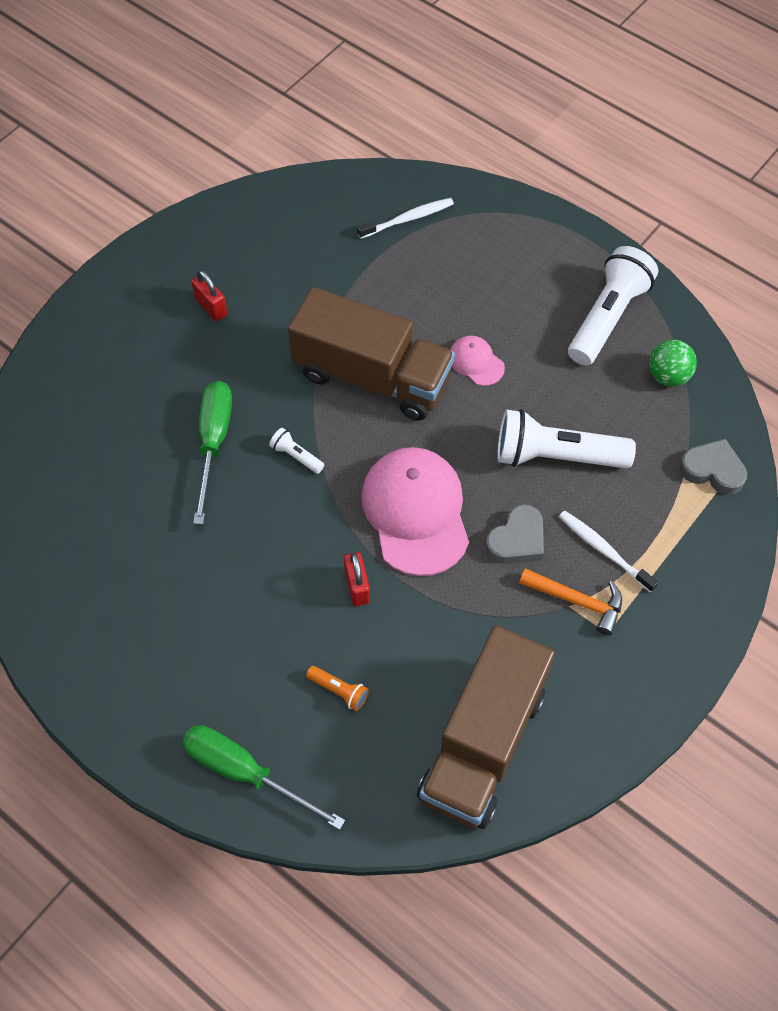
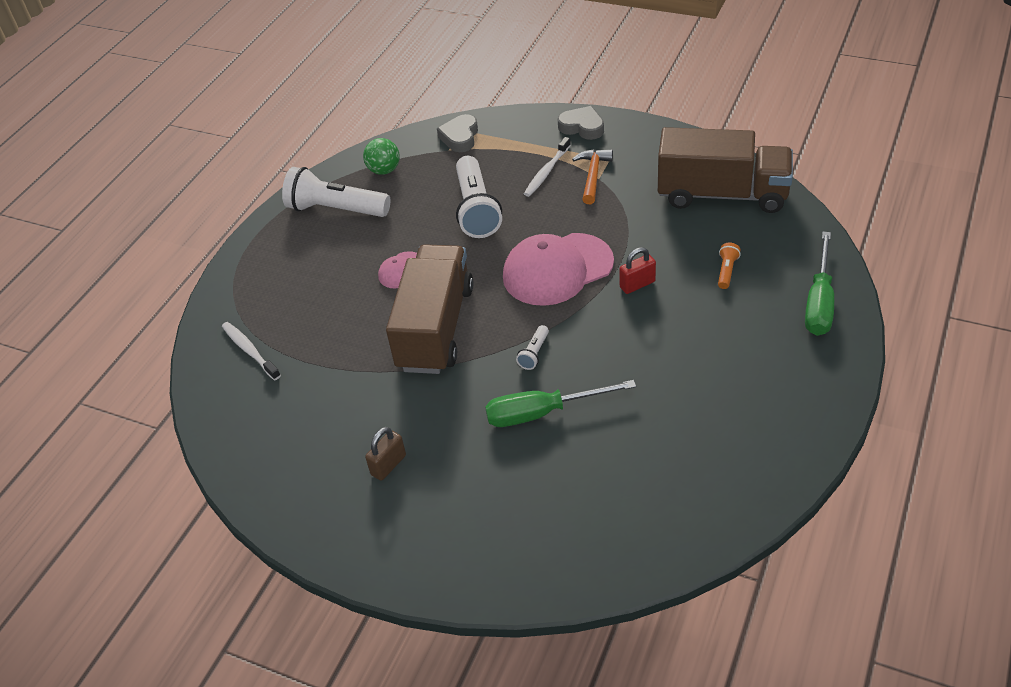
camera: 100 degrees left, 15 degrees down
(211, 307) = (388, 465): red padlock -> brown padlock
(517, 540) = (557, 213): grey heart -> grey heart (582, 127)

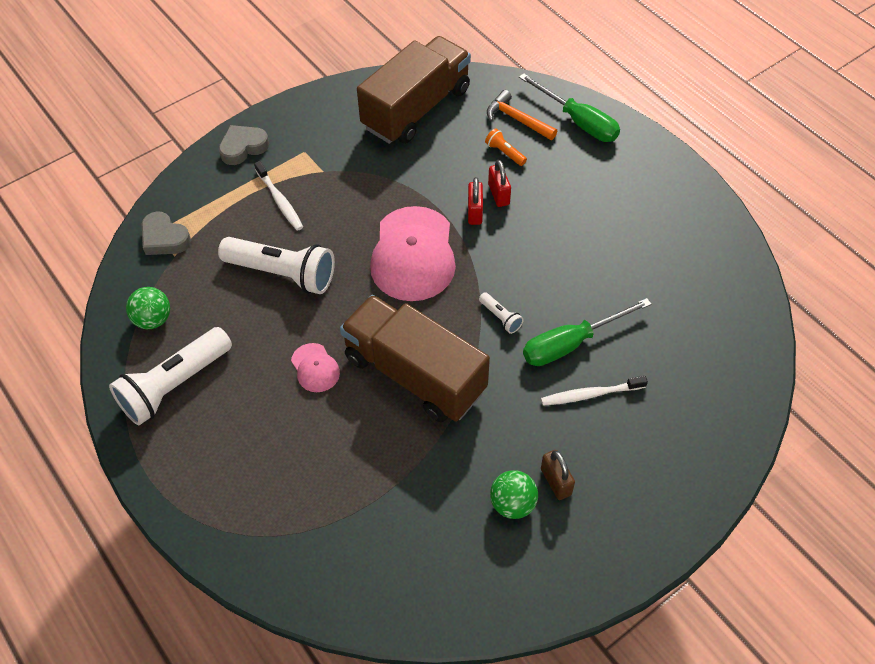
camera: 65 degrees left, 10 degrees up
(250, 350) = (322, 544): white toothbrush -> white toothbrush (590, 394)
(349, 446) = (512, 504): none -> green ball
(542, 412) = (571, 343): green screwdriver -> green screwdriver turned 45 degrees clockwise
(593, 176) = (316, 173): orange hammer -> orange hammer (517, 119)
(672, 290) = (498, 194): none -> red padlock

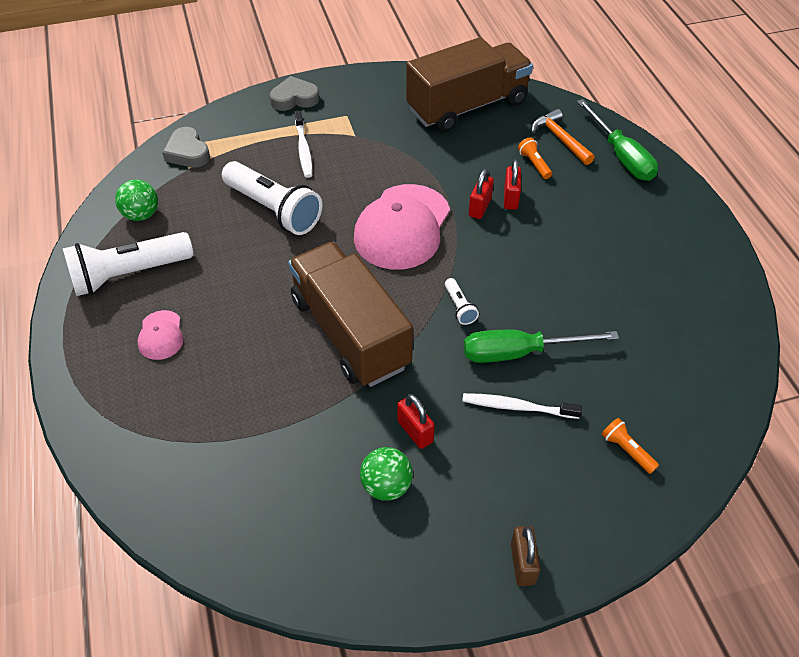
camera: 20 degrees right, 5 degrees down
(315, 368) = (260, 298): pink cap -> pink cap (161, 335)
(514, 446) = (415, 431): none -> red padlock
(556, 482) = (441, 479): brown padlock -> brown padlock (522, 564)
(694, 402) = (626, 450): none -> orange flashlight

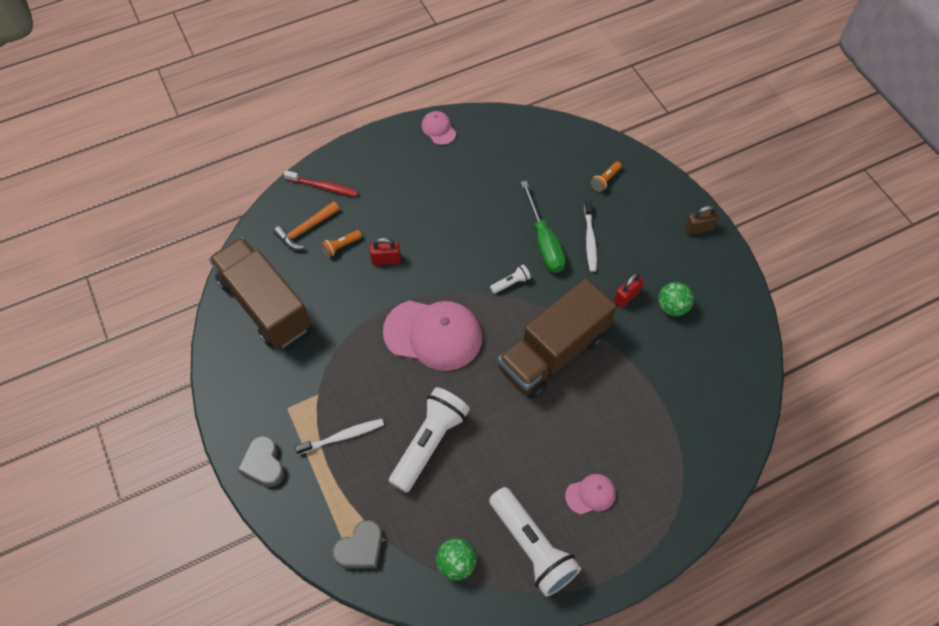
camera: 100 degrees left, 10 degrees up
(479, 207) = (400, 281): red padlock -> none
(620, 156) = (323, 187): green screwdriver -> red toothbrush
(718, 268) = (438, 129): none -> pink cap

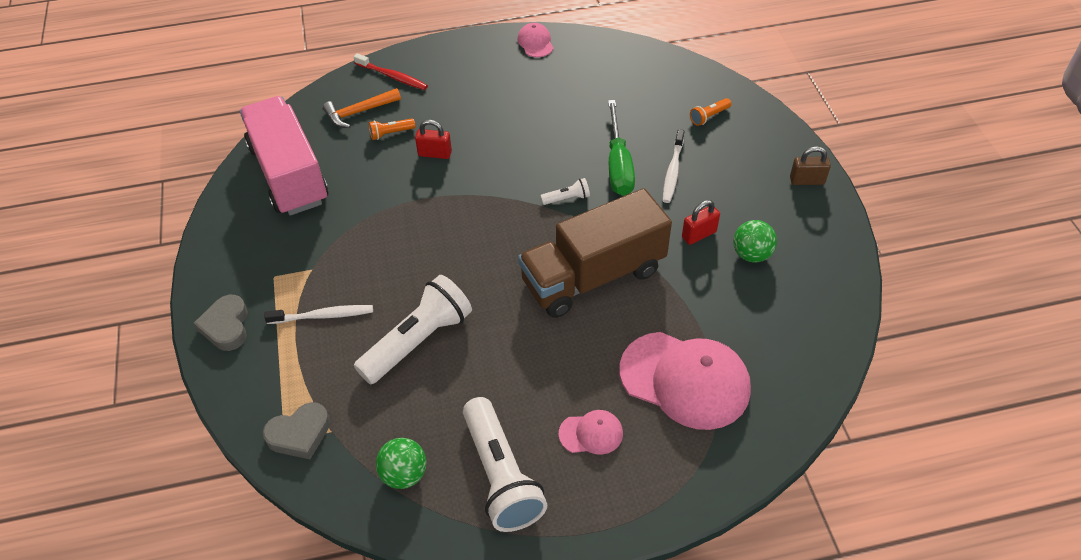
camera: 15 degrees right, 10 degrees down
(265, 305) = (289, 174): brown truck -> pink truck
(433, 334) = (461, 234): pink cap -> pink cap (685, 380)

